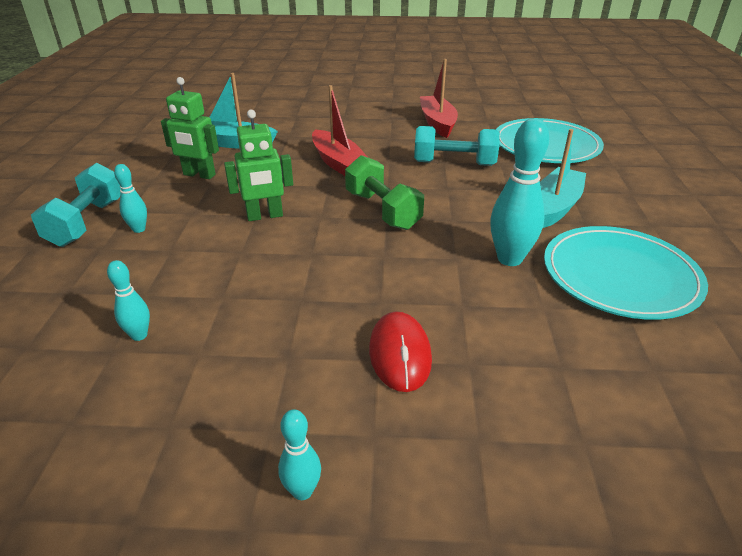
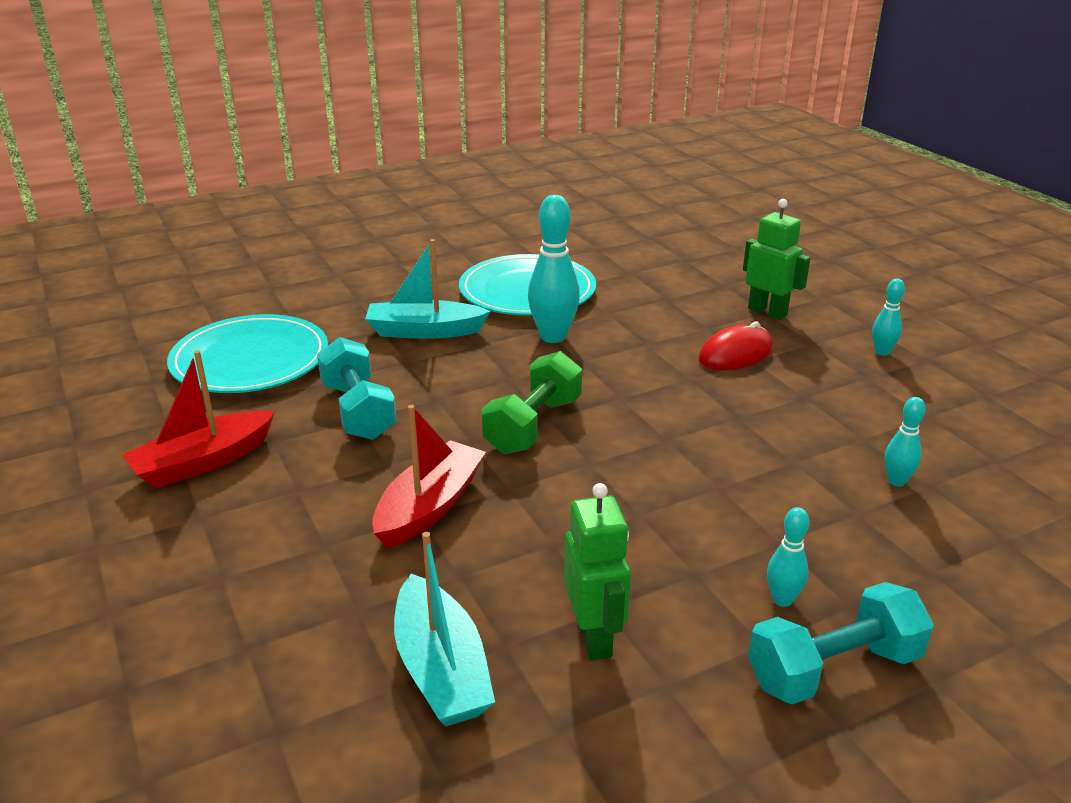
camera: 120 degrees left, 5 degrees down
(265, 216) = (635, 505): green robot -> green robot (767, 312)

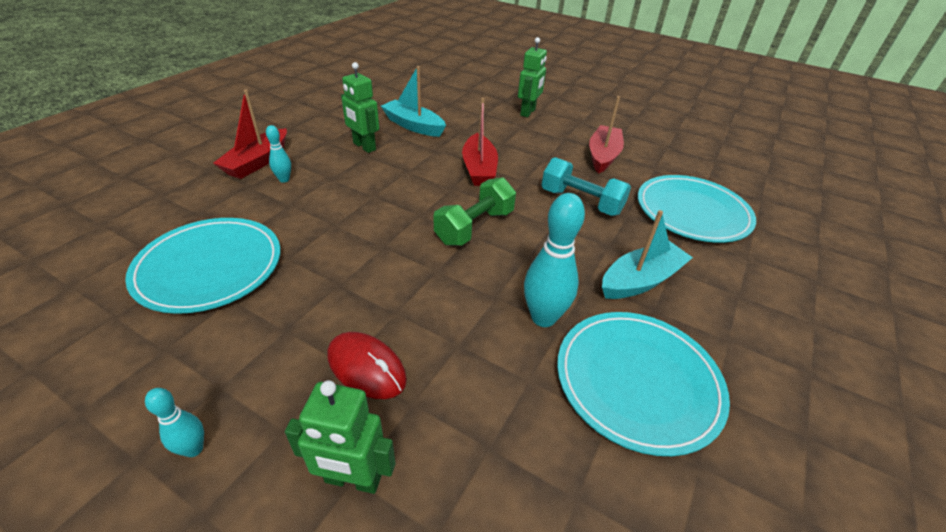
camera: 145 degrees right, 10 degrees up
(144, 617) = (528, 112): none -> green robot
(533, 425) = (474, 227): green dumbbell -> green dumbbell turned 45 degrees clockwise
(735, 353) = (366, 367): red mouse -> red mouse turned 75 degrees counterclockwise
(833, 669) = (257, 162): turquoise dumbbell -> red boat
(896, 481) = (209, 267): turquoise bowling pin -> turquoise plate

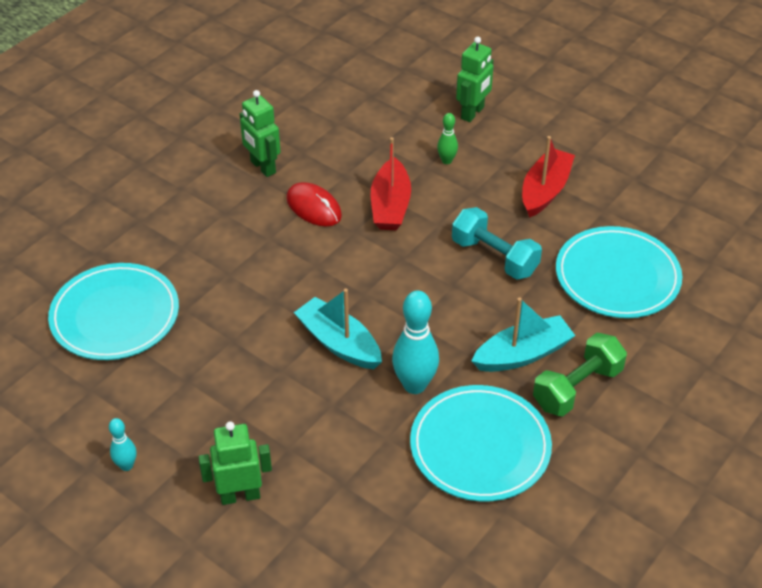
camera: 10 degrees right, 5 degrees up
(257, 162) = (146, 187): red boat -> none
(284, 179) = (176, 213): turquoise bowling pin -> none
(353, 479) = (240, 495): green robot -> green robot turned 150 degrees clockwise
(366, 367) = (253, 417): red mouse -> red mouse (313, 207)
(413, 126) = (323, 134): turquoise boat -> turquoise boat (339, 343)
(474, 227) = (370, 284): green dumbbell -> green dumbbell (577, 388)
(517, 139) = (446, 161): none -> green bowling pin

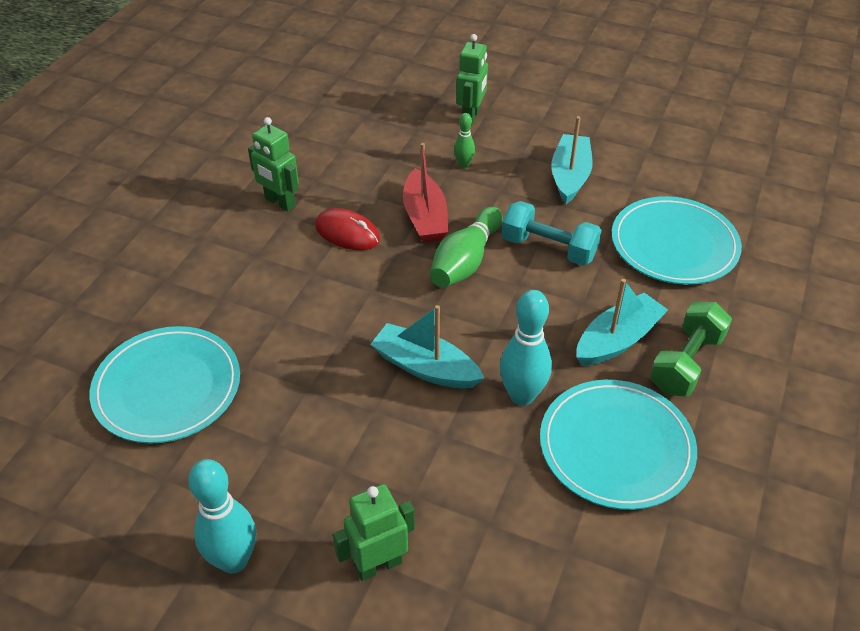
camera: 15 degrees left, 0 degrees up
(126, 465) = (234, 560): turquoise bowling pin -> turquoise bowling pin, size x1.89
(412, 254) = (465, 261): none -> green bowling pin
(545, 190) = (570, 176): red boat -> turquoise boat

